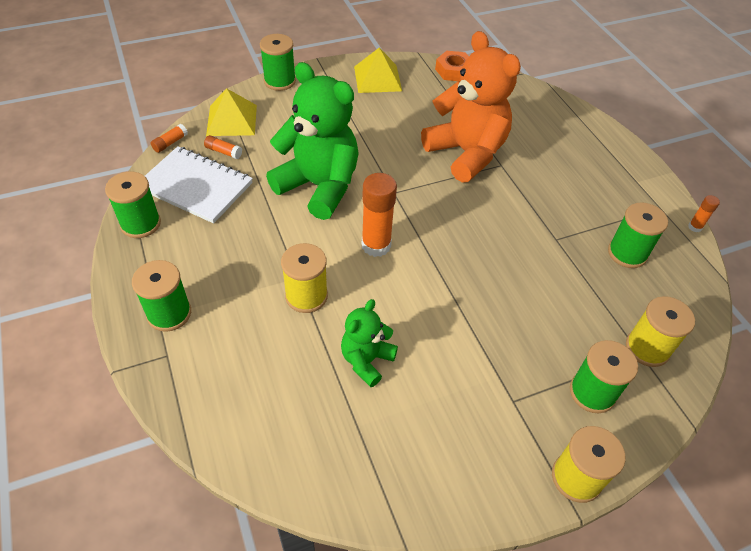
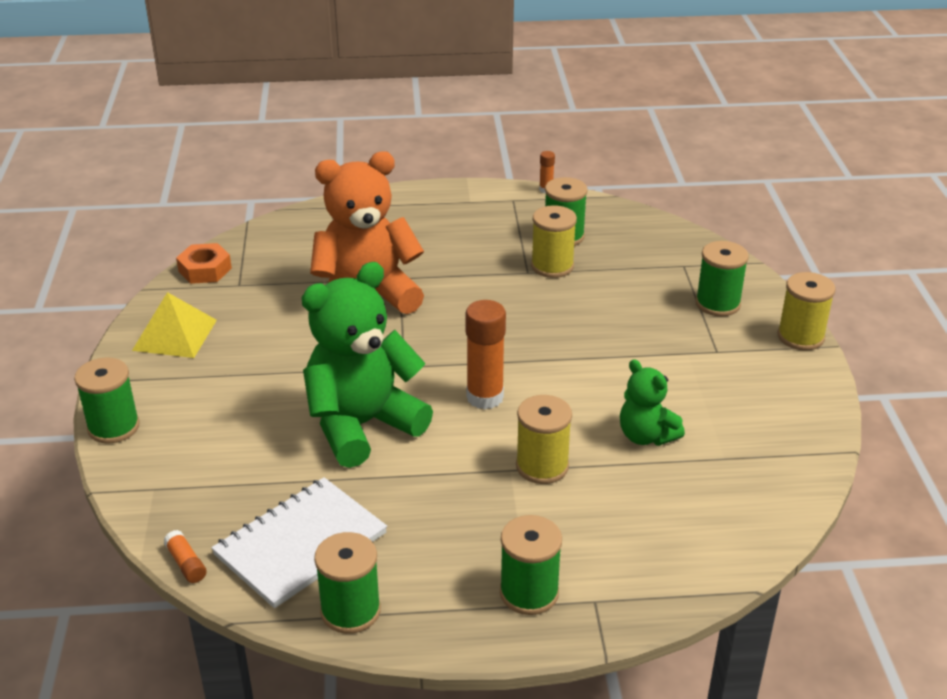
camera: 70 degrees left, 15 degrees down
(223, 152) = (241, 507): orange glue stick -> none
(232, 120) = (173, 489): yellow pyramid -> none
(647, 348) = (678, 260): yellow spool -> yellow spool (552, 266)

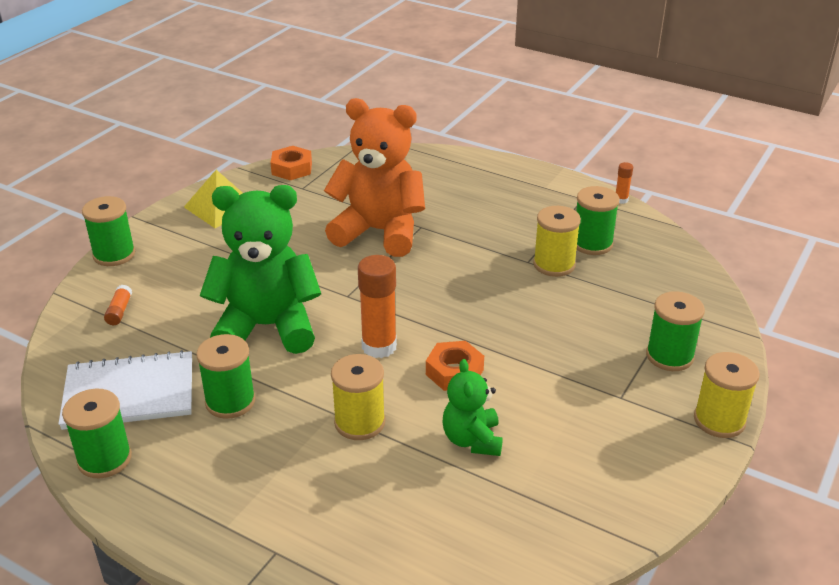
camera: 35 degrees right, 0 degrees up
(186, 564) = (49, 369): orange glue stick -> orange glue stick (119, 311)
(529, 593) = (235, 517): green spool -> green spool (230, 401)
(571, 389) = (454, 372): none -> orange nut

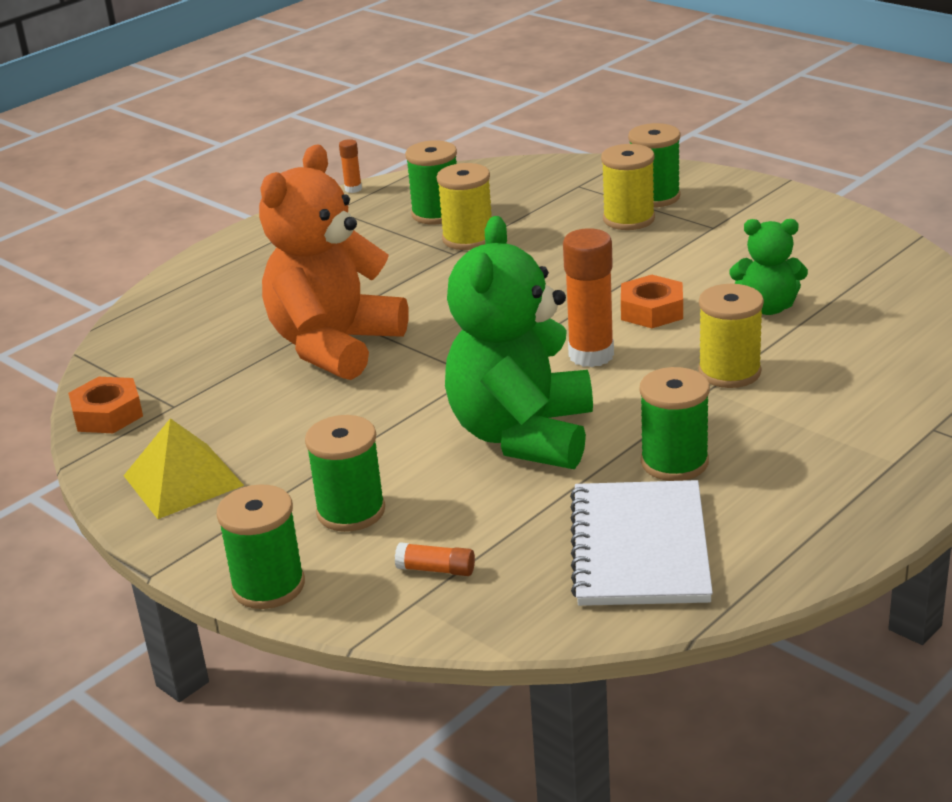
camera: 75 degrees left, 5 degrees down
(104, 459) = (773, 560): green spool -> green spool (351, 511)
(719, 420) = (755, 187): yellow spool -> yellow spool (629, 219)

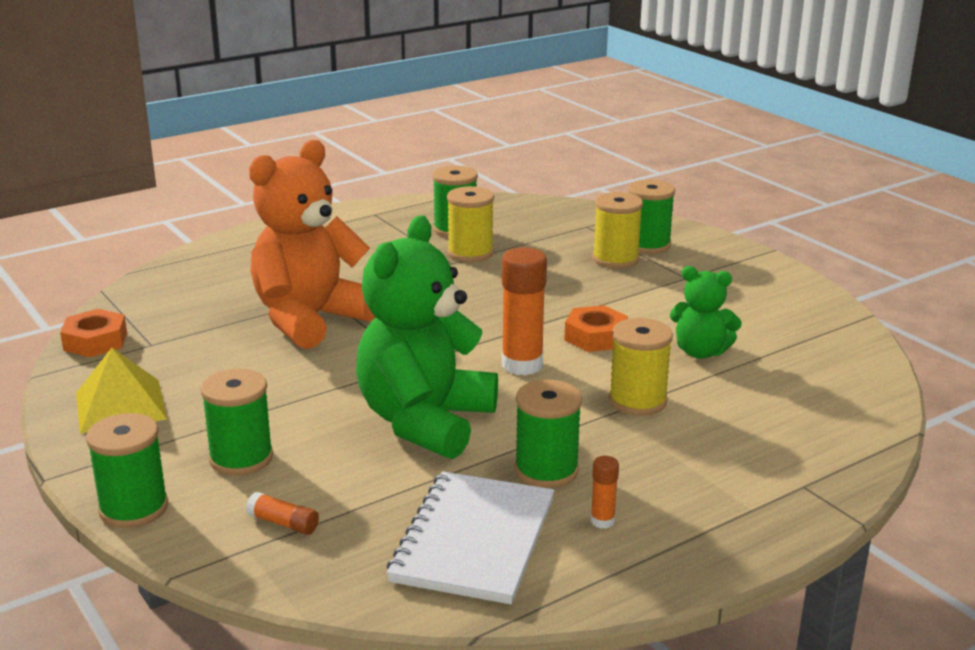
camera: 10 degrees right, 5 degrees down
(353, 189) = (398, 200): orange glue stick -> orange glue stick (602, 521)

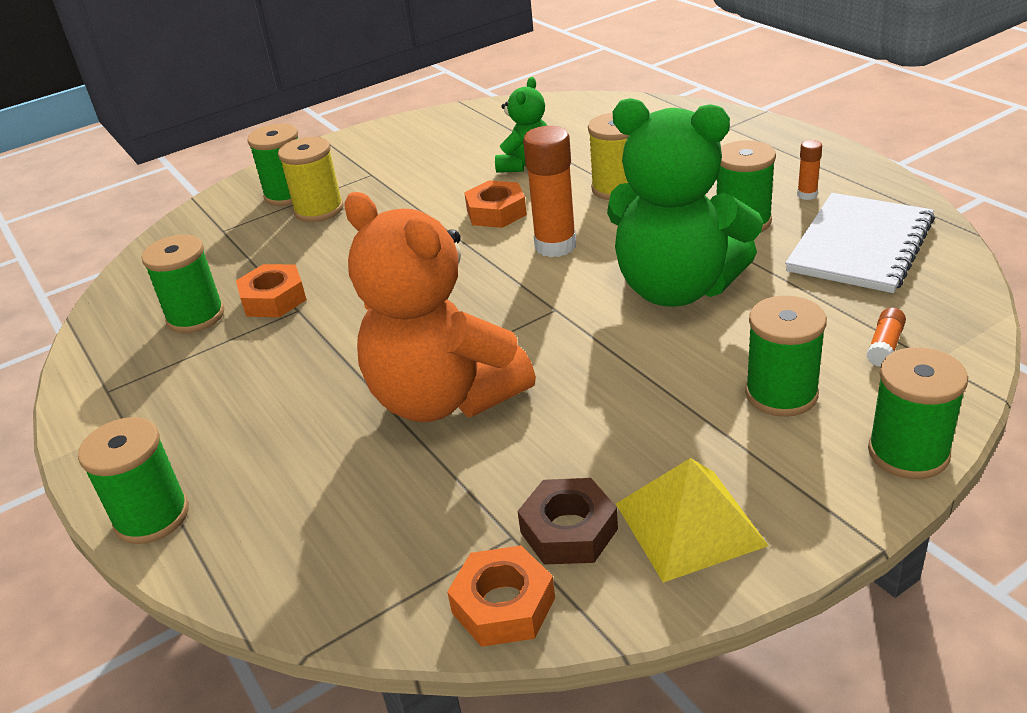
camera: 85 degrees left, 10 degrees up
(143, 363) = (569, 530): none -> brown nut
(239, 240) = (152, 517): none -> green spool
(470, 253) = (273, 299): yellow spool -> orange nut
(474, 540) = (860, 246): white notebook -> white notebook turned 75 degrees counterclockwise

